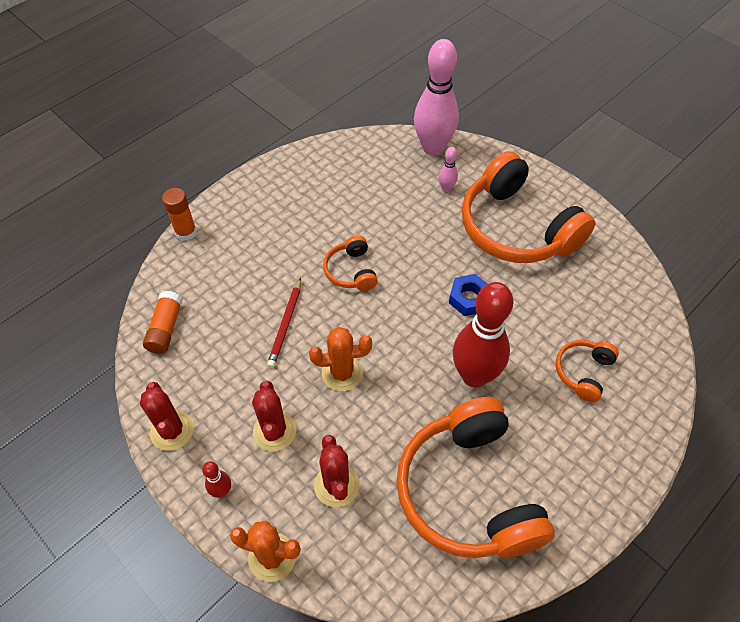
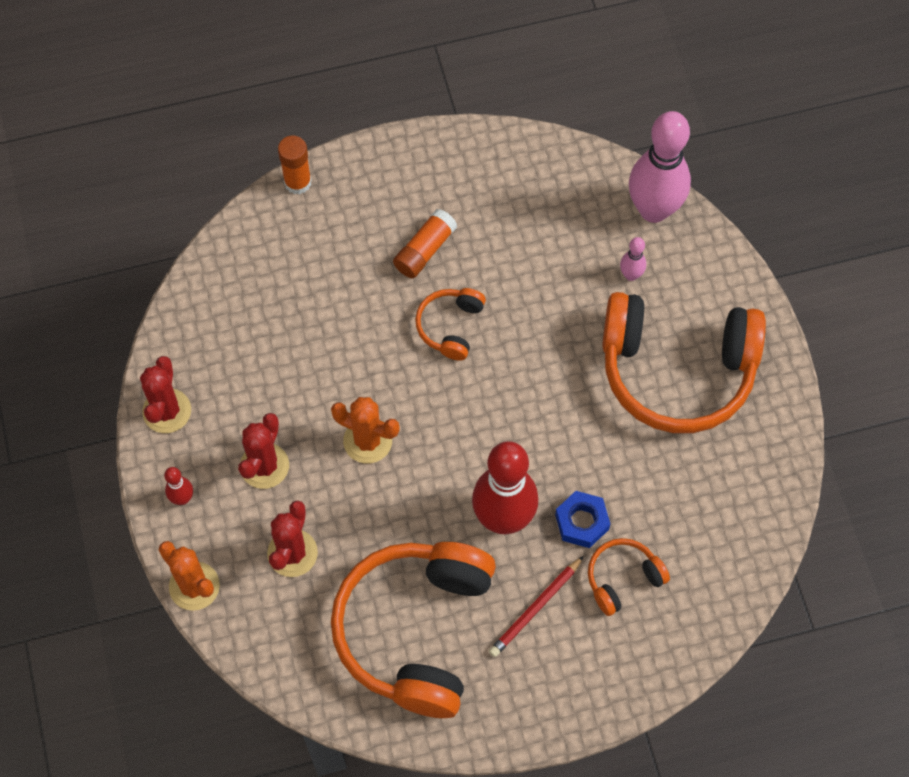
camera: 30 degrees right, 10 degrees up
(166, 328) = (217, 293): orange glue stick -> orange glue stick (425, 250)
(285, 324) = (342, 354): red pencil -> red pencil (535, 608)
(469, 298) = (559, 429): blue nut -> blue nut (582, 522)
(516, 228) = (677, 371): orange headphones -> orange headphones turned 75 degrees counterclockwise

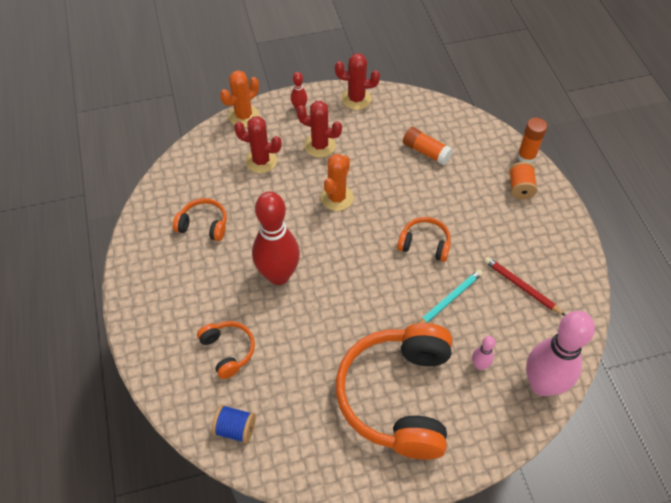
camera: 90 degrees right, 10 degrees down
(355, 197) = (520, 188): none -> orange spool
(415, 630) = (203, 225): orange headphones -> orange headphones, size x0.45
(425, 250) = (484, 229): orange glue stick -> orange glue stick (426, 151)
(535, 608) = (211, 294): red pencil -> red pencil (521, 287)
(538, 302) = (449, 300): none -> turquoise pencil
(582, 522) = (273, 325): blue nut -> none
(730, 561) = (235, 429): none -> blue spool

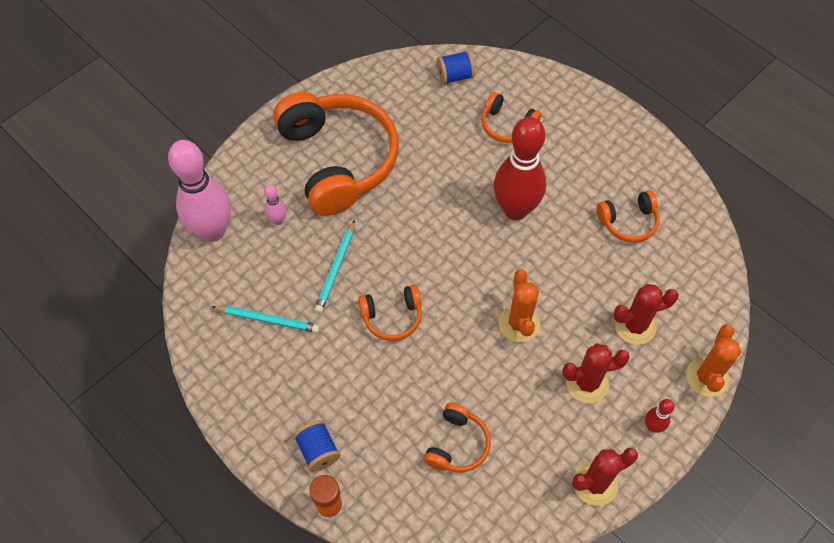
camera: 150 degrees right, 5 degrees up
(426, 151) = (457, 444): orange glue stick -> orange headphones
(520, 188) = (318, 450): orange spool -> blue spool
(521, 287) = (268, 320): red pencil -> turquoise pencil

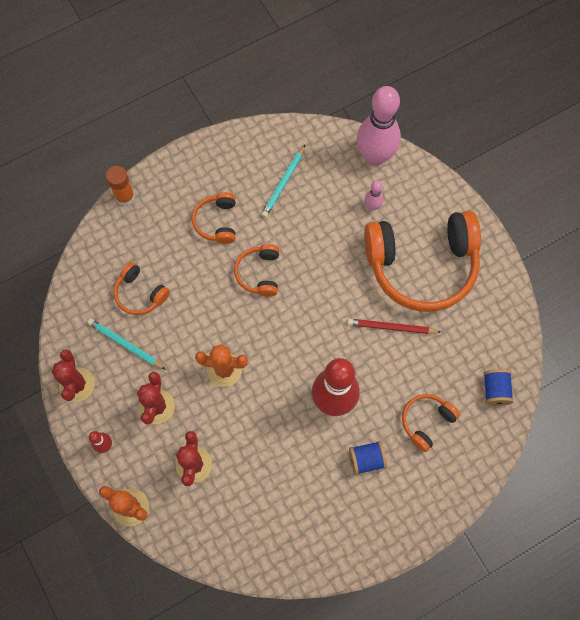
camera: 105 degrees right, 10 degrees up
(318, 450) = (168, 197): blue spool -> blue spool (366, 459)
(336, 268) = (315, 241): turquoise pencil -> turquoise pencil (125, 344)
(417, 174) = (391, 327): none -> red pencil
(628, 222) = (294, 497): orange headphones -> orange headphones (217, 222)

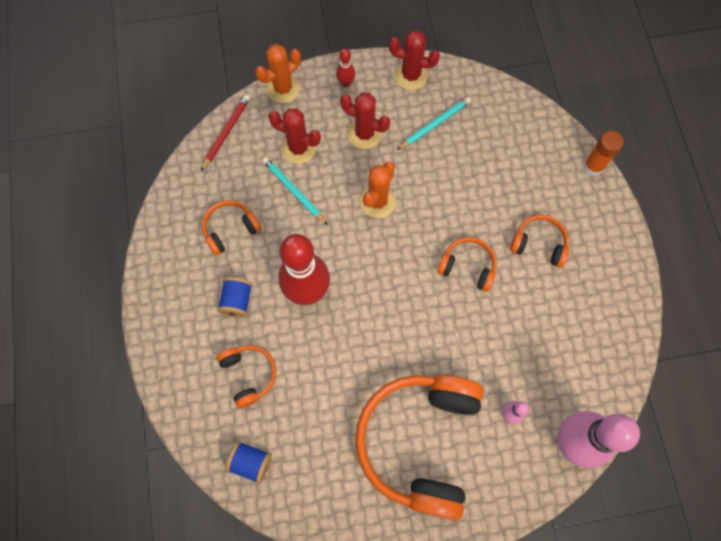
camera: 110 degrees right, 0 degrees up
(140, 294) = (482, 150): orange headphones -> orange headphones (230, 229)
(283, 183) = (566, 327): turquoise pencil -> turquoise pencil (294, 191)
(391, 327) = (361, 379): red pencil -> red pencil (226, 132)

